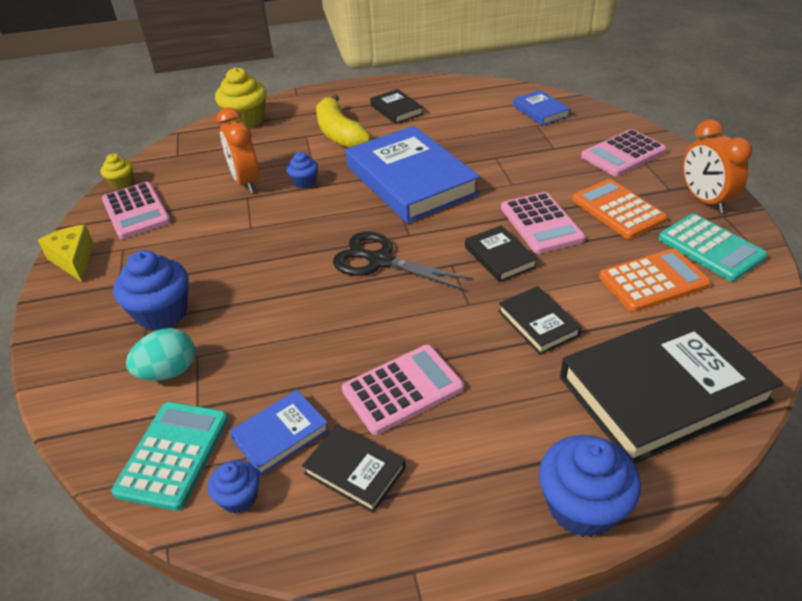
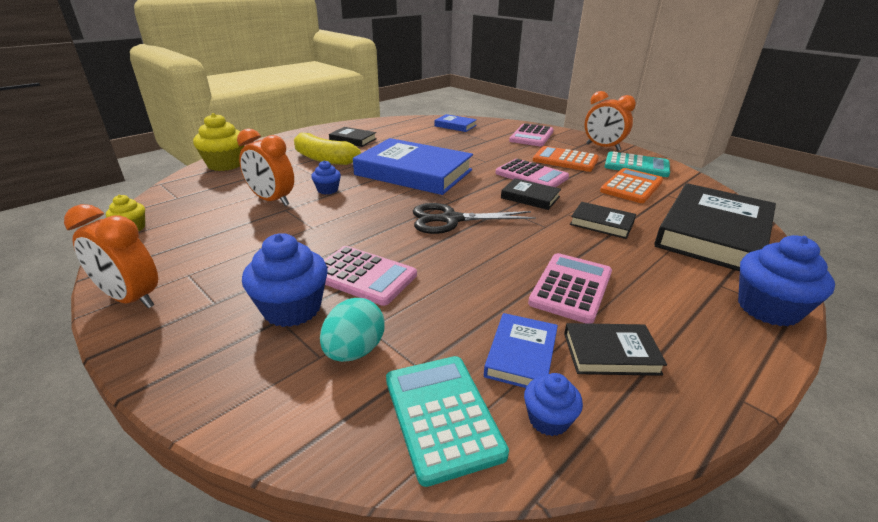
camera: 35 degrees left, 10 degrees down
(73, 260) = (132, 299): yellow cheese -> orange clock
(136, 211) = (172, 244): pink calculator -> pink calculator (363, 276)

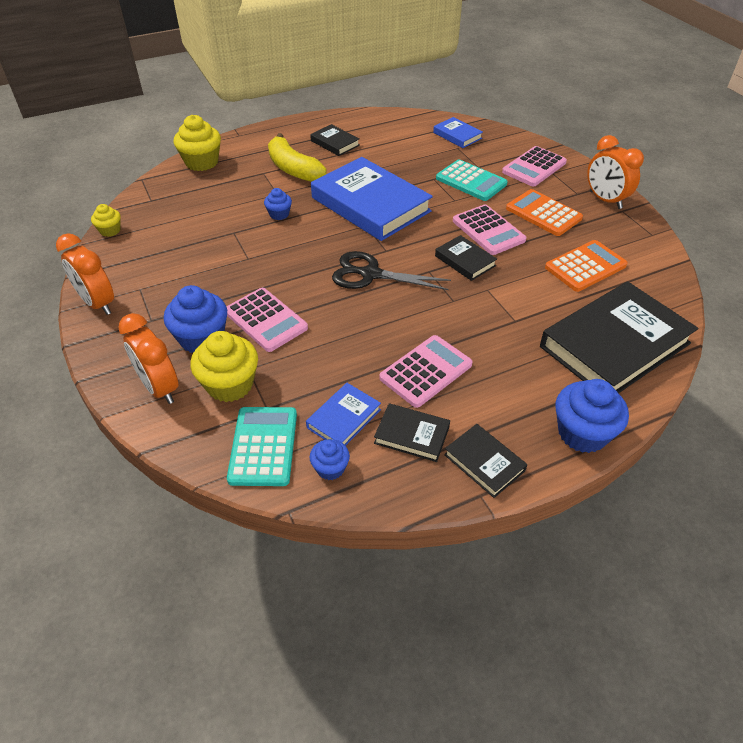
camera: 20 degrees right, 15 degrees up
(272, 200) = (226, 219): orange clock -> orange clock (160, 388)
(354, 351) = (230, 384): turquoise egg -> yellow cupcake
(601, 223) = (511, 308): black book -> black book (484, 463)
(636, 166) = (619, 237): turquoise calculator -> turquoise calculator (471, 181)

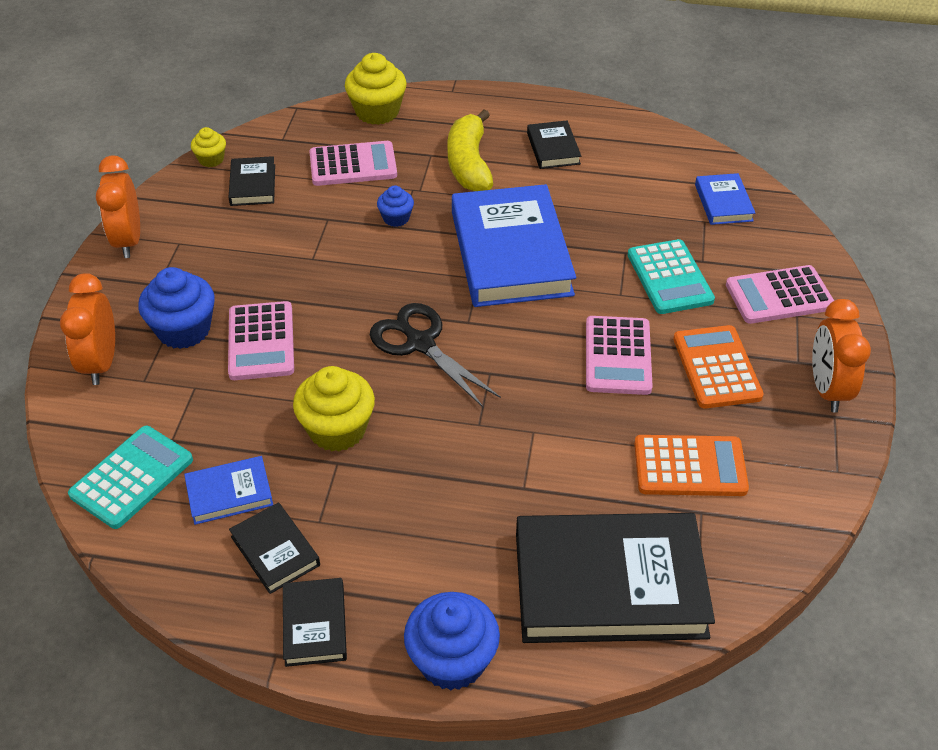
camera: 35 degrees right, 0 degrees up
(230, 384) = (162, 395): yellow cupcake -> yellow cupcake (337, 430)
(330, 468) = (167, 537): blue cupcake -> none
(426, 371) = (361, 490): pink calculator -> pink calculator (353, 165)
(465, 261) = (545, 381): black book -> black book (253, 185)

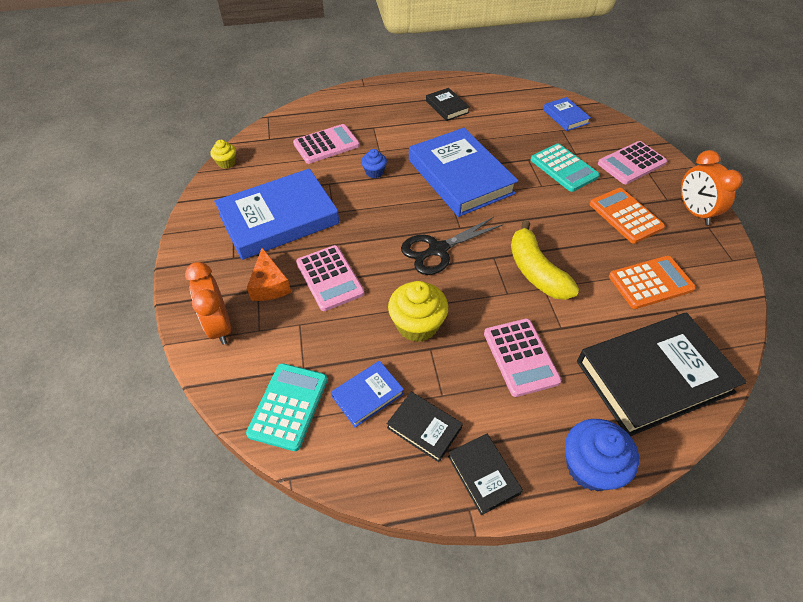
camera: 20 degrees left, 5 degrees up
(128, 241) = (195, 232): orange clock -> none
(184, 330) = (269, 285): blue cupcake -> orange cheese
(238, 249) = (279, 219): none -> blue book
(253, 185) = (265, 173): black book -> none
(377, 112) = (323, 108): yellow cupcake -> none
(420, 343) = (438, 250): black scissors -> black scissors turned 60 degrees counterclockwise
(469, 164) = (401, 127): yellow banana -> yellow banana (536, 271)
(617, 356) = (564, 224): pink calculator -> pink calculator (520, 357)

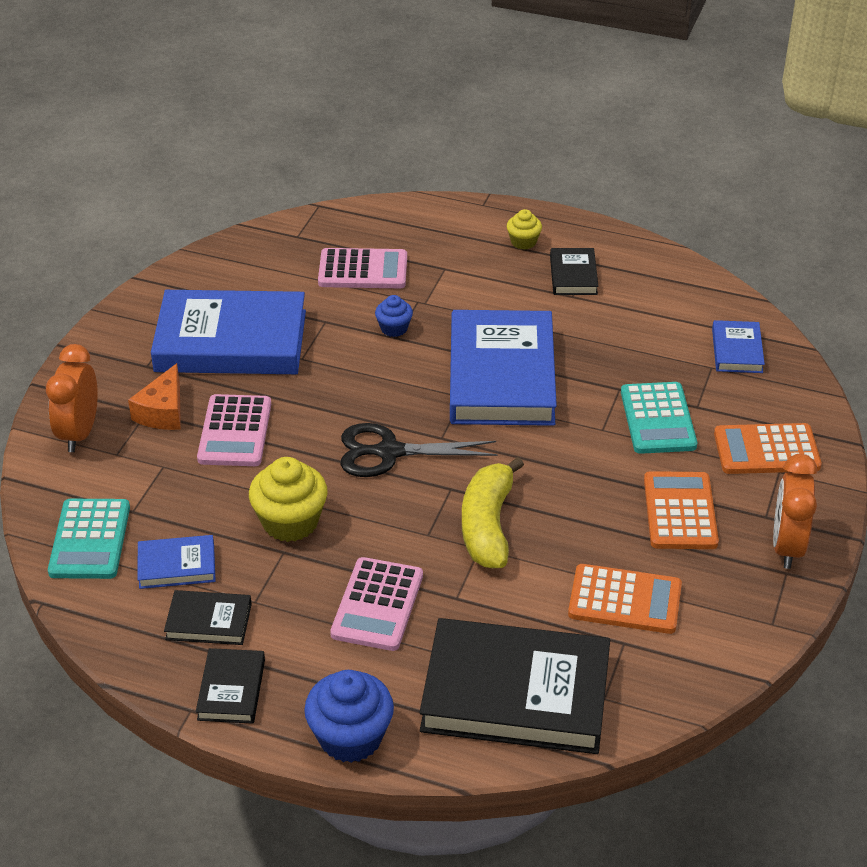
camera: 30 degrees right, 10 degrees down
(226, 163) = (222, 249): yellow cupcake -> yellow cupcake (523, 242)
(288, 406) = (90, 540): turquoise calculator -> turquoise calculator turned 135 degrees clockwise
(424, 428) = (208, 621): black book -> black book turned 60 degrees counterclockwise
(631, 163) = (766, 450): pink calculator -> orange calculator

